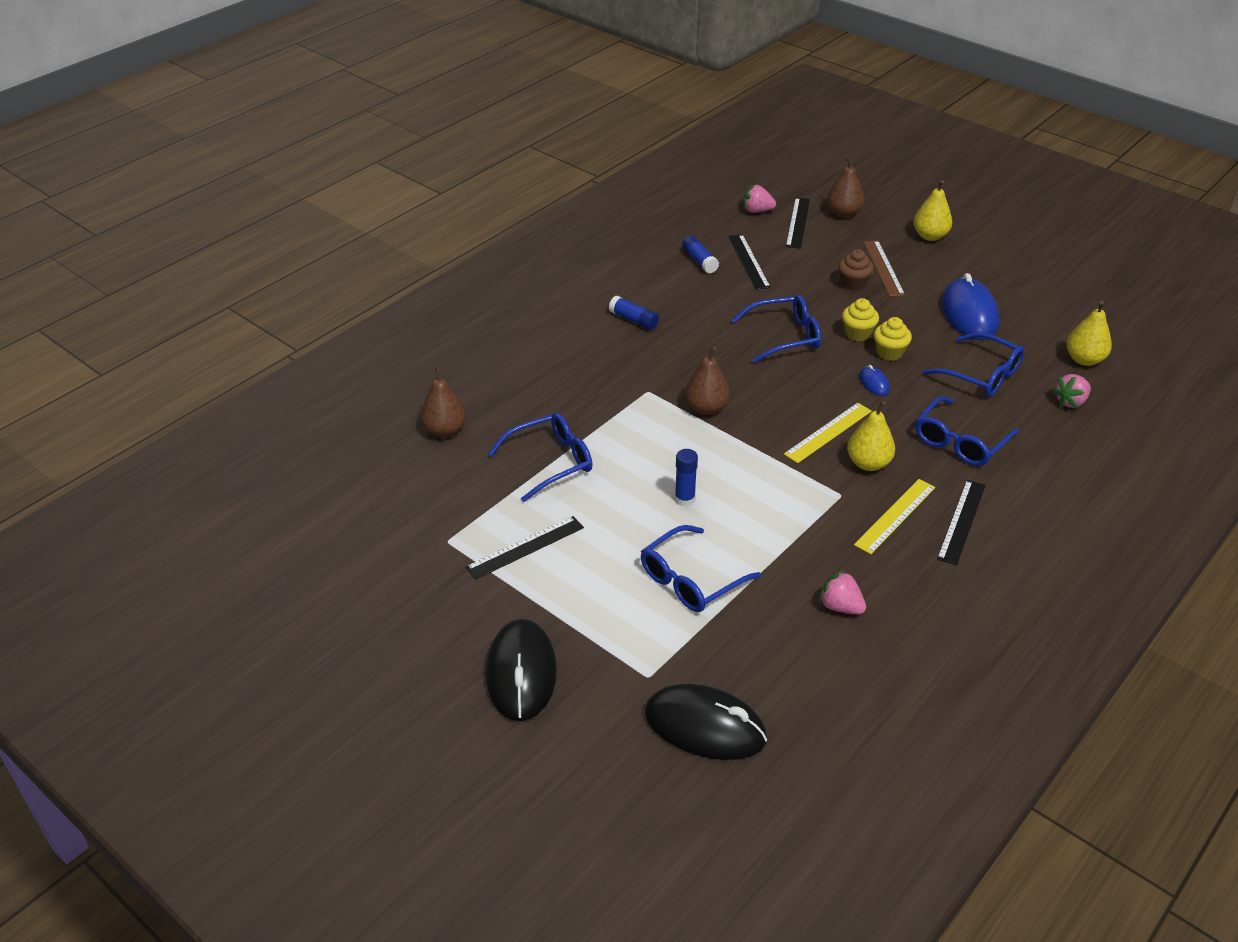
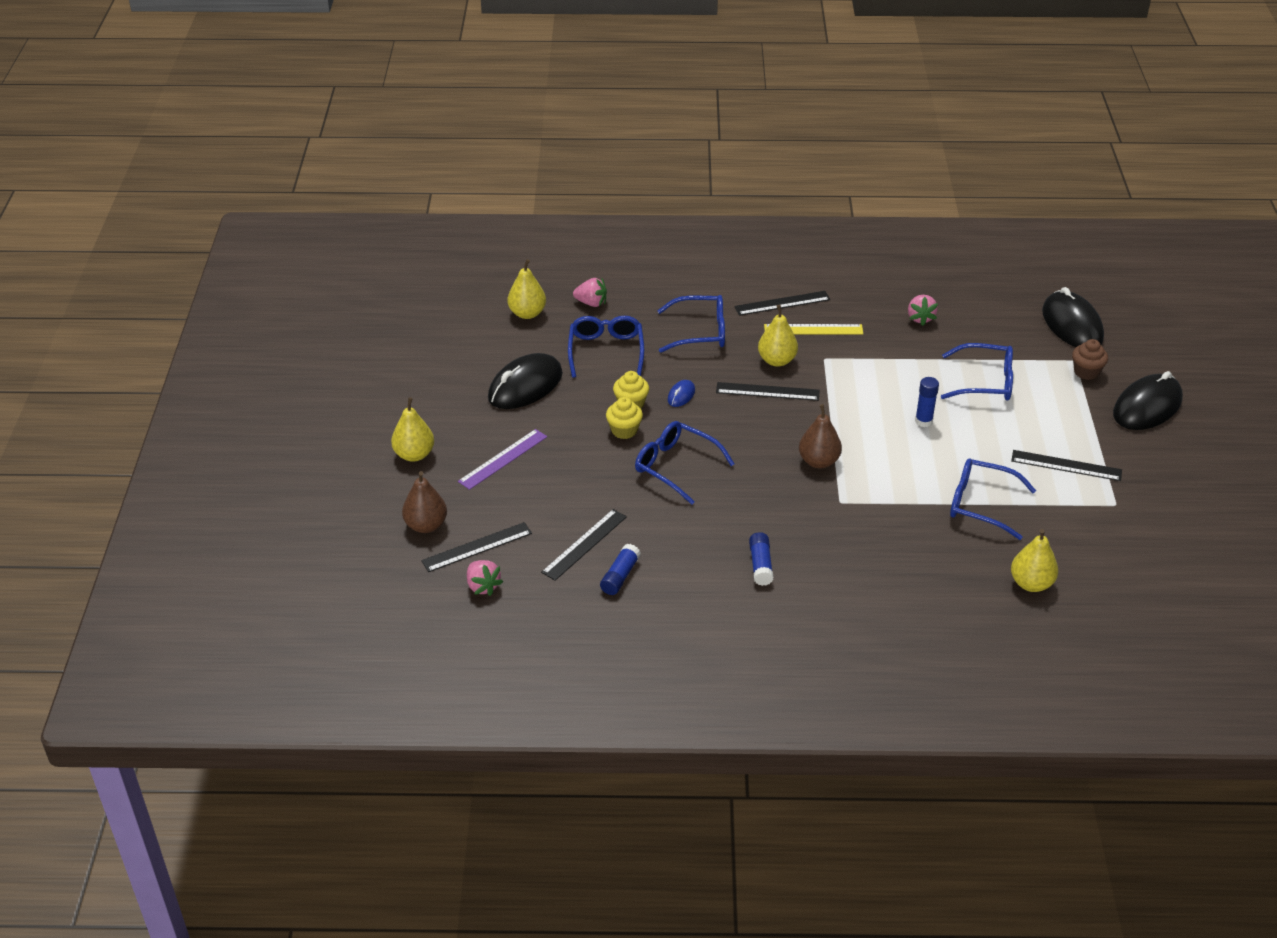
camera: 130 degrees left, 0 degrees up
(445, 430) = (1031, 583): brown pear -> yellow pear
(828, 432) = (767, 391): yellow ruler -> black ruler
(853, 283) = (549, 465): brown cupcake -> brown cupcake (1086, 372)
(883, 268) = (503, 459): brown ruler -> purple ruler
(969, 314) = (525, 386): blue mouse -> black mouse

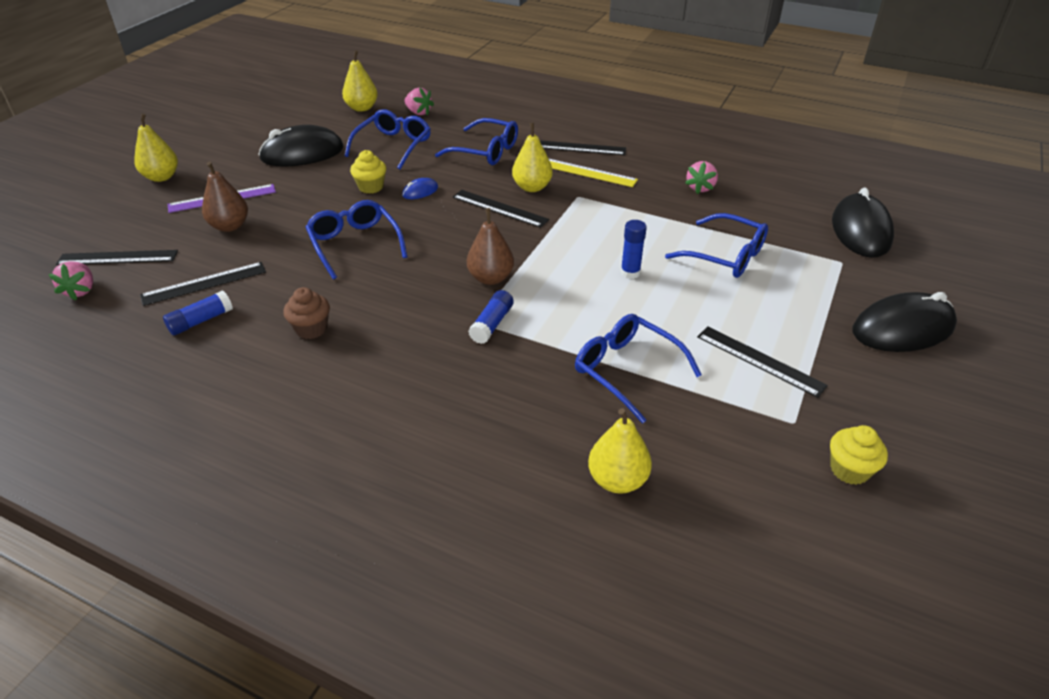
camera: 25 degrees right, 0 degrees up
(426, 525) = (102, 229): brown pear -> brown pear (230, 226)
(624, 430) = (343, 204): yellow cupcake -> yellow cupcake (849, 470)
(760, 565) = (338, 355): blue glue stick -> blue glue stick (492, 324)
(1086, 372) = (848, 276): brown cupcake -> brown cupcake (311, 329)

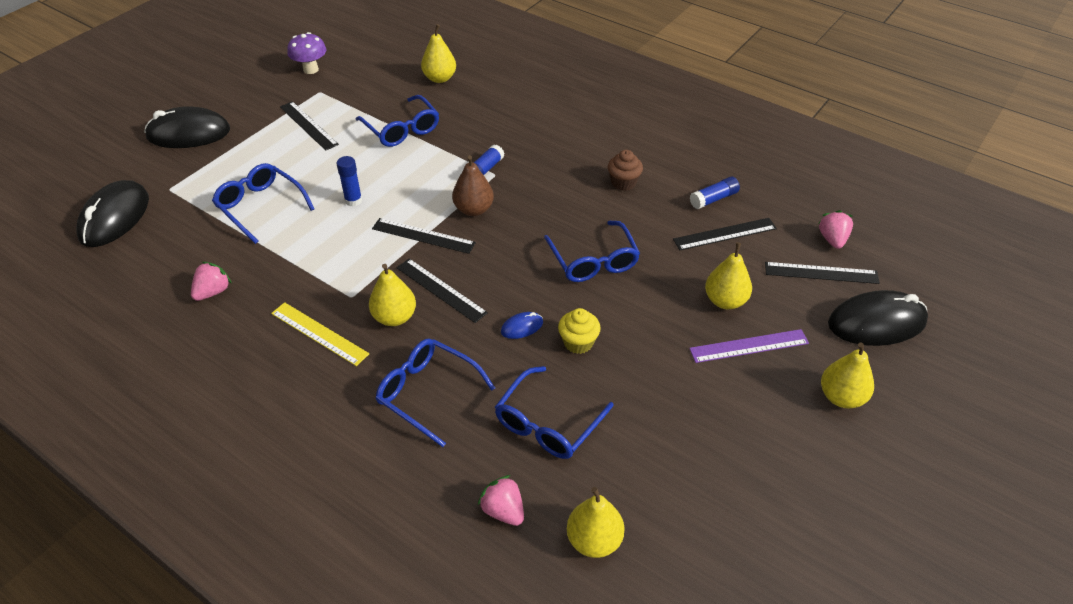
camera: 170 degrees left, 5 degrees up
(230, 226) = (725, 301): brown pear -> yellow pear
(302, 153) = (671, 423): black mouse -> black mouse (876, 323)
(578, 148) = (306, 383): black ruler -> black ruler (423, 236)
(849, 470) = (311, 69): yellow cupcake -> purple mushroom

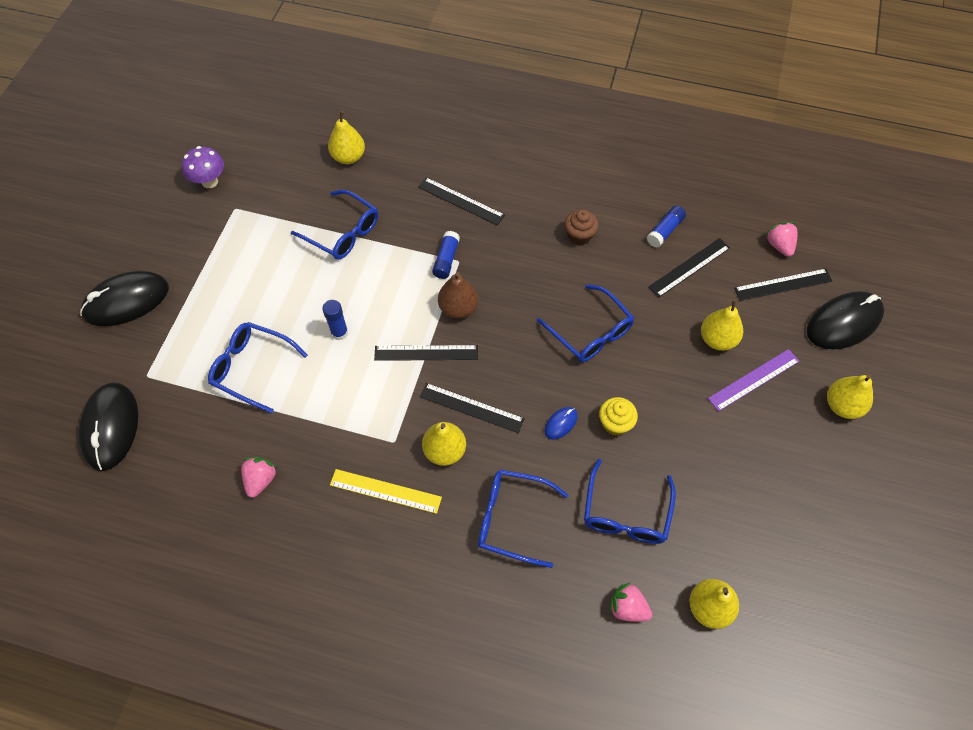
camera: 20 degrees left, 15 degrees up
(308, 125) = (246, 254): black ruler -> black ruler (461, 201)

